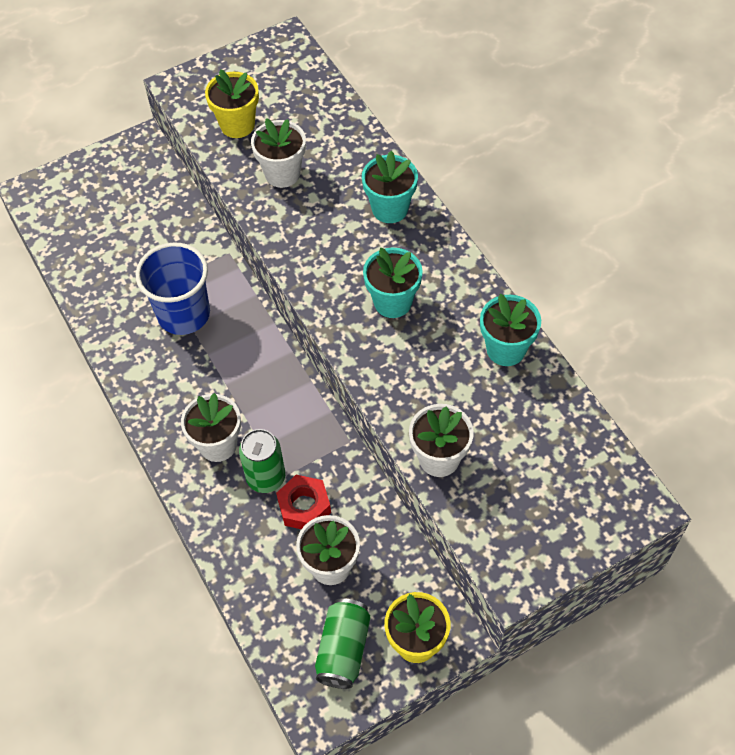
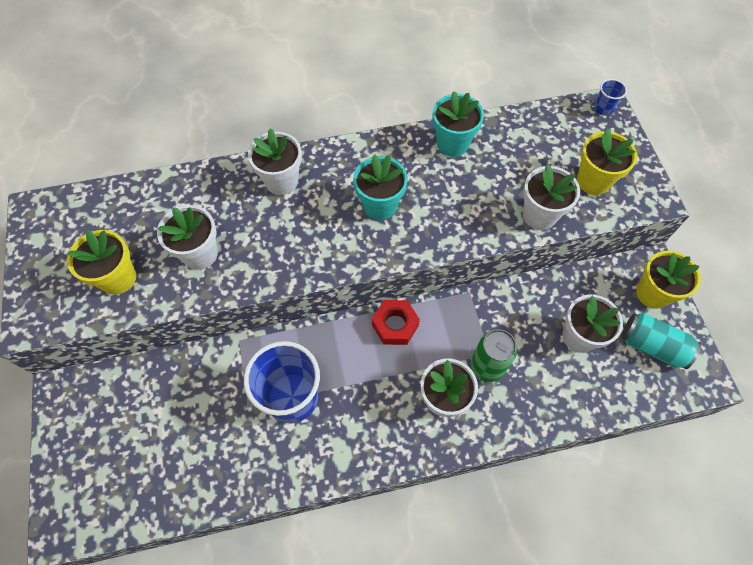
camera: 75 degrees left, 5 degrees up
(304, 507) = (522, 342): red nut -> red nut (395, 325)
(343, 649) = (652, 346): green can -> turquoise can
(390, 209) = (281, 181): turquoise flower pot -> white flower pot
(512, 508) = (593, 181): none -> yellow flower pot
(637, 504) = (603, 108): none -> blue cup

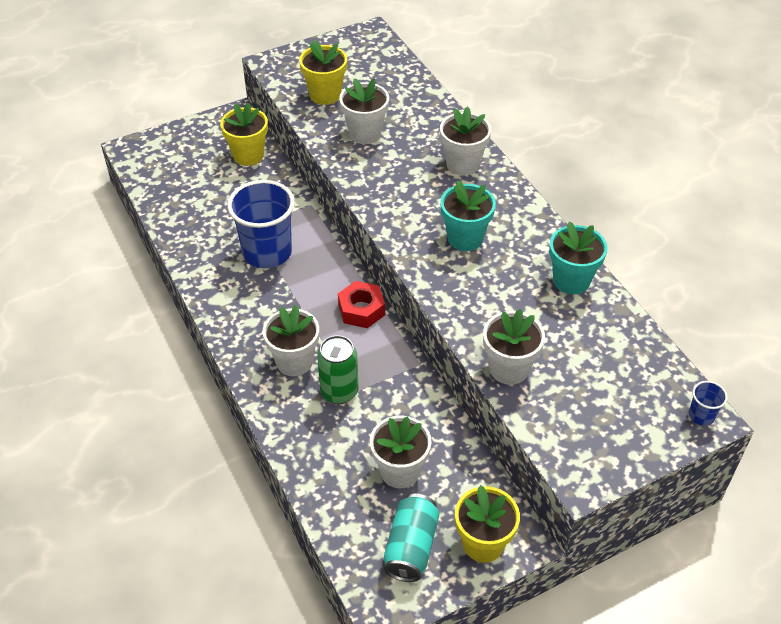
camera: 75 degrees right, 15 degrees down
(593, 181) = (580, 414): yellow flower pot -> yellow flower pot (248, 155)

